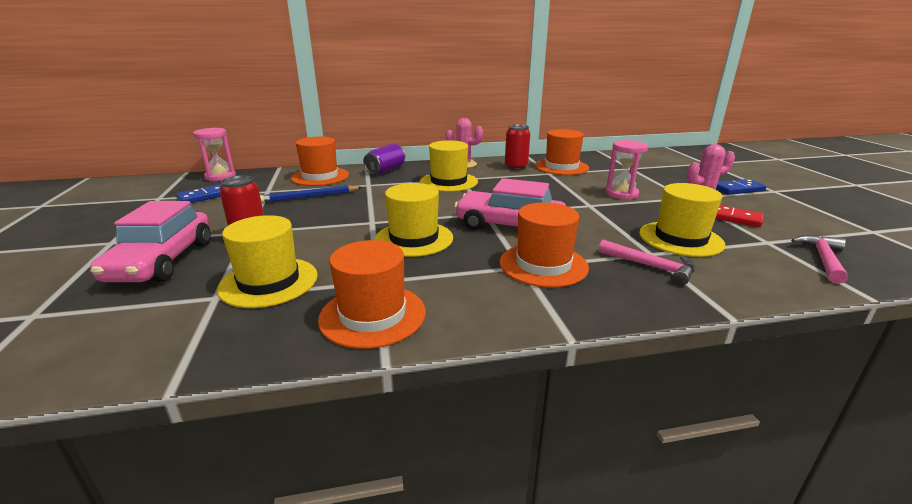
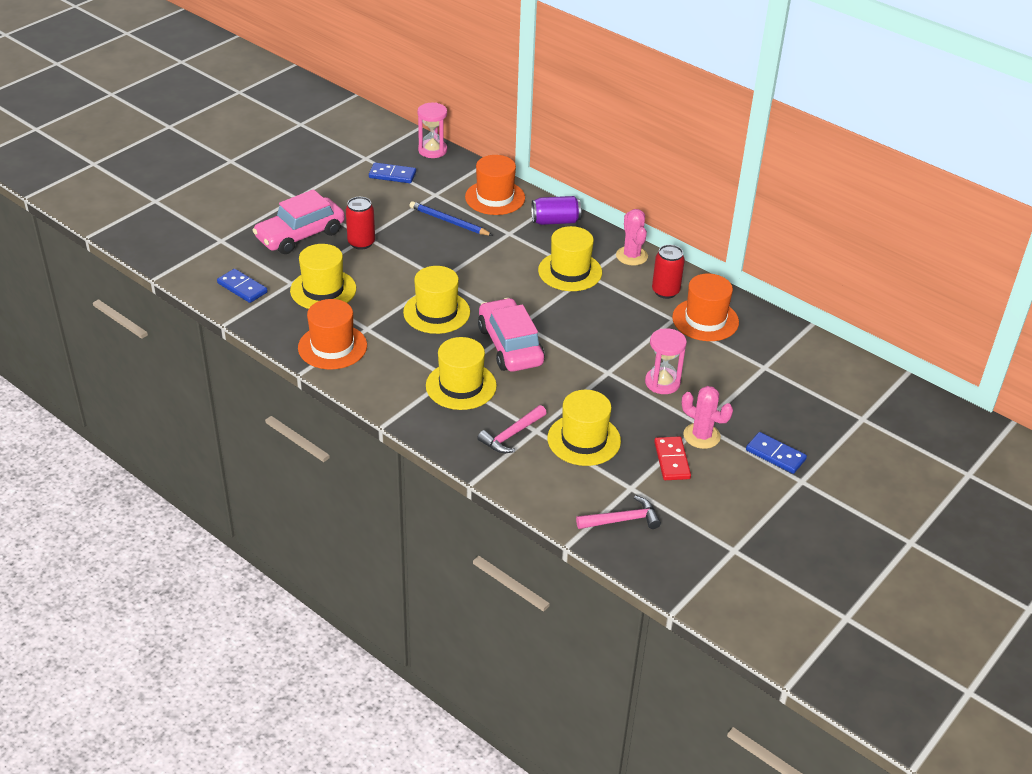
camera: 50 degrees right, 15 degrees up
(142, 338) = (242, 288): none -> blue domino
(543, 265) = (461, 386): orange hat -> yellow hat
(651, 267) = (511, 435): pink hammer -> pink hammer turned 45 degrees clockwise

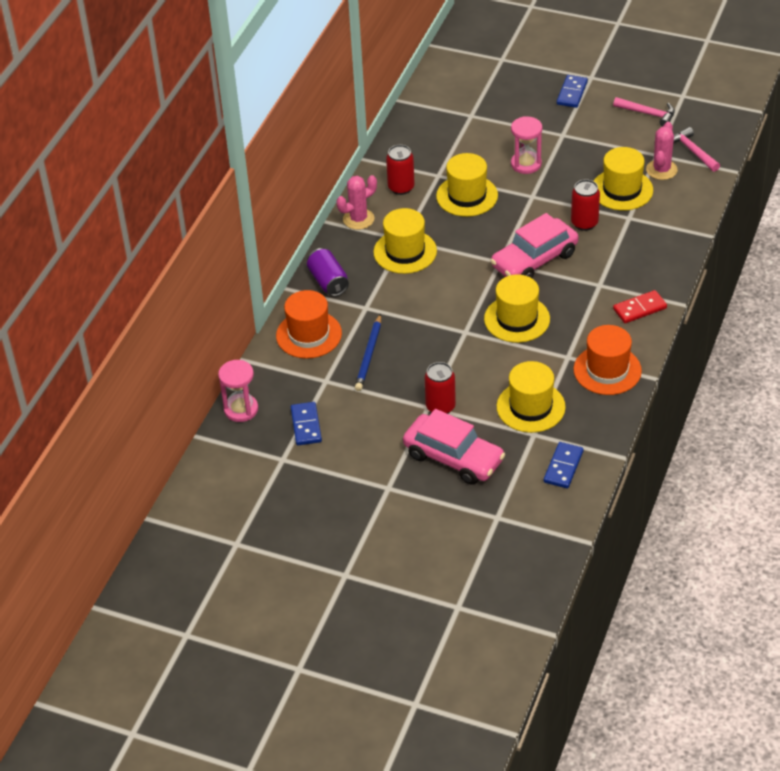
camera: 105 degrees left, 5 degrees up
(461, 386) = (605, 274): yellow hat -> yellow hat (467, 196)
(511, 435) = (644, 229): pink hammer -> pink hammer (648, 114)
(545, 395) = (584, 223): none -> red can
(672, 460) = (613, 141): red domino -> red domino (639, 308)
(701, 436) = (575, 132): pink cactus -> pink cactus (661, 170)
(705, 320) = (428, 157): orange hat -> none

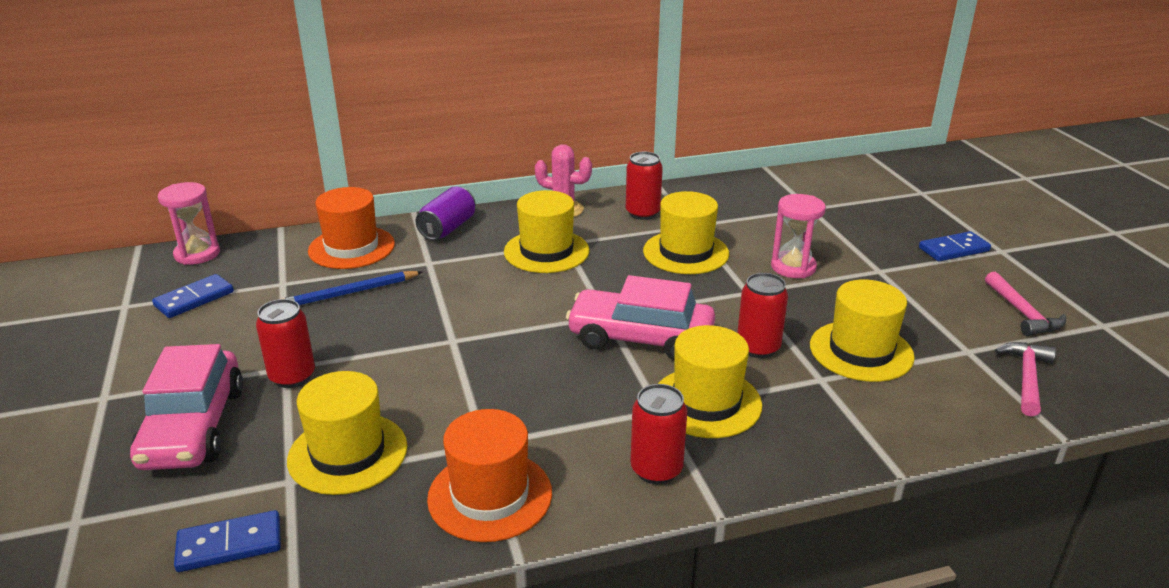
camera: 50 degrees right, 15 degrees down
(517, 319) = (516, 369): yellow hat -> yellow hat (706, 402)
(639, 308) = (656, 470): red domino -> red can
(661, 170) = (948, 367): pink cactus -> none

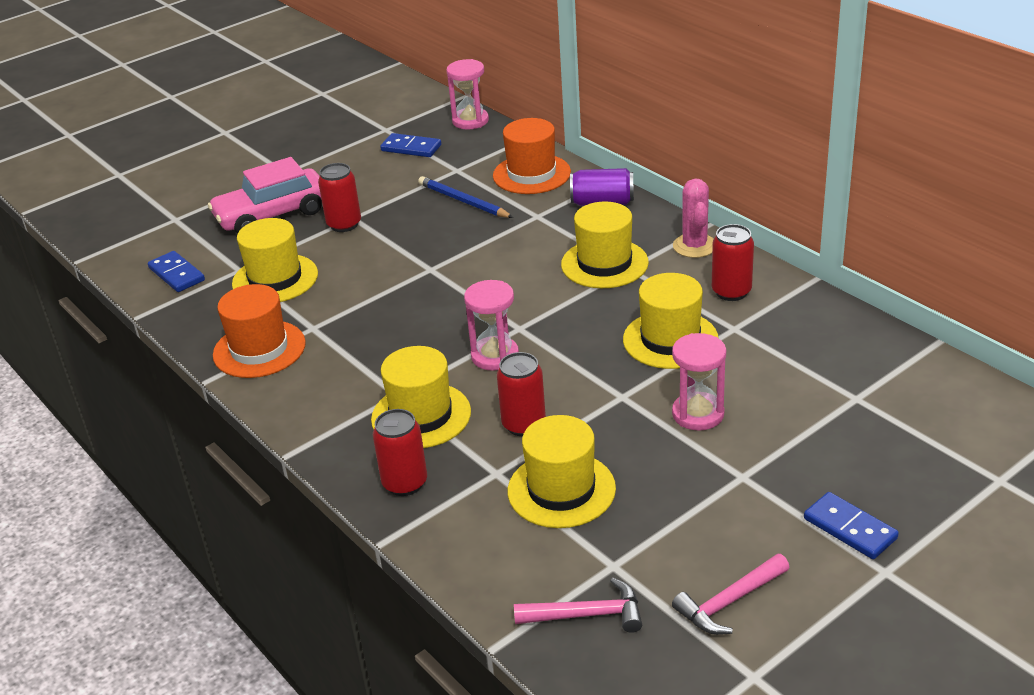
camera: 70 degrees right, 5 degrees up
(640, 338) = (495, 356): pink car -> pink hourglass
(656, 470) = (321, 413): red can -> red can (405, 483)

